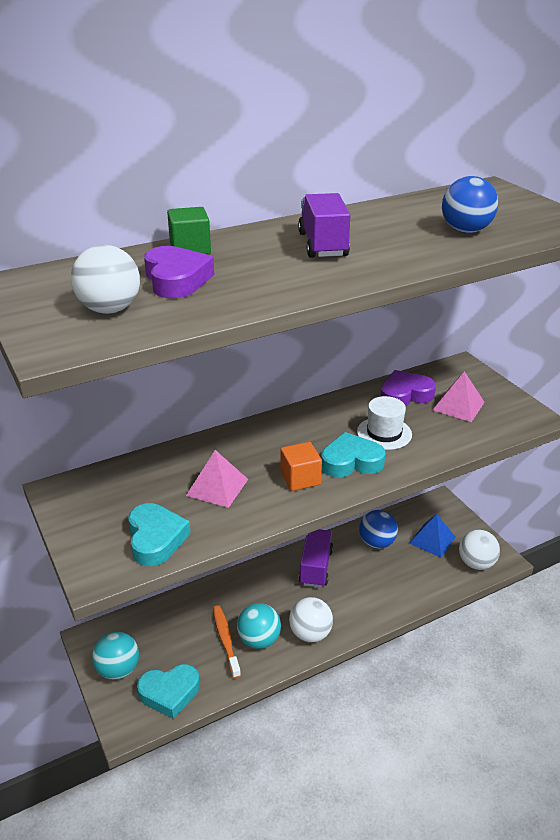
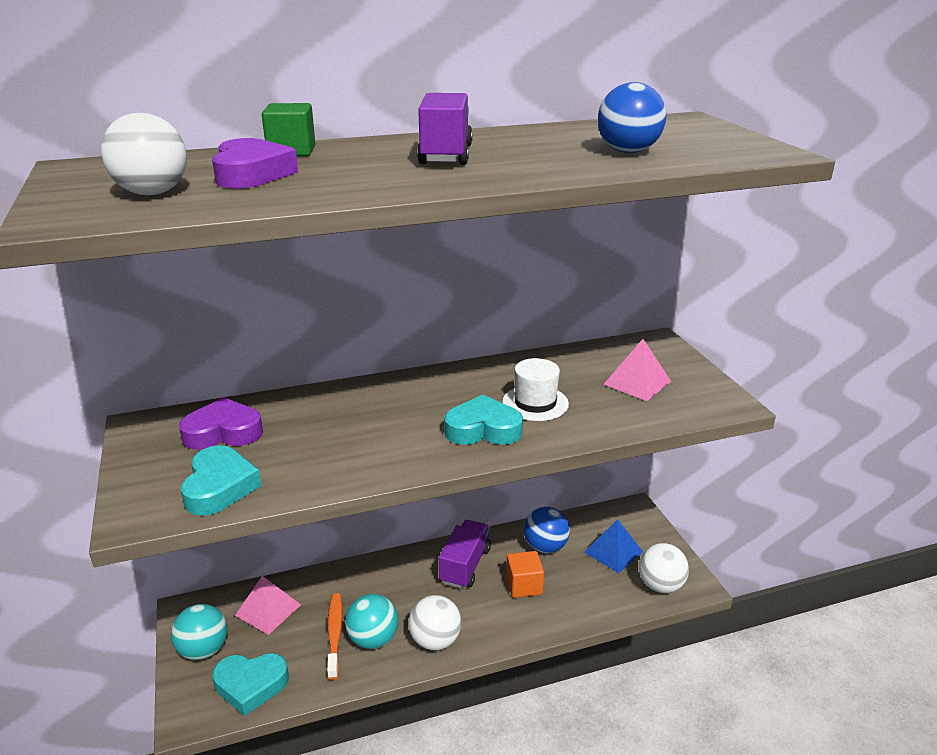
camera: 10 degrees right, 5 degrees down
(217, 487) = (315, 440): pink pyramid -> pink pyramid (268, 610)
(300, 478) = (415, 441): orange cube -> orange cube (524, 585)
(405, 395) = (577, 365): purple heart -> purple heart (223, 432)

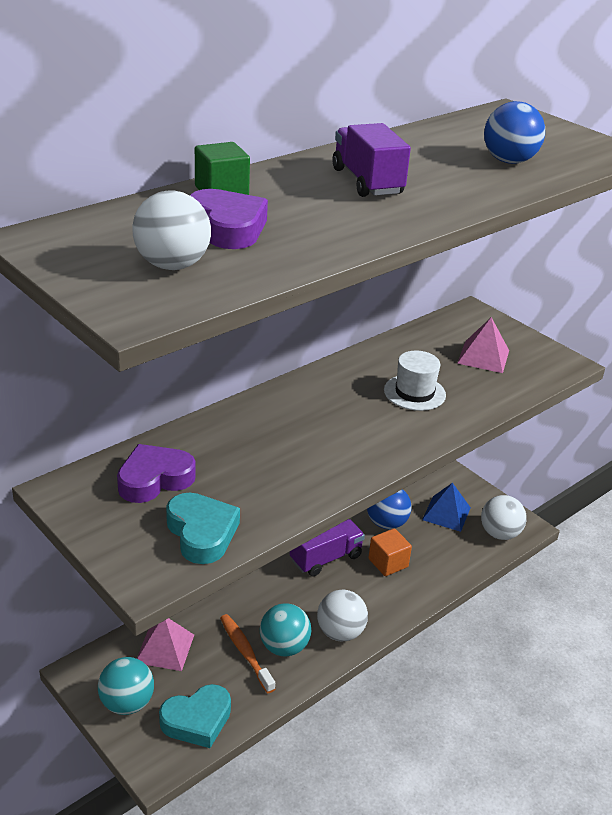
camera: 25 degrees left, 5 degrees up
(465, 566) = (326, 558): purple truck -> purple truck turned 60 degrees clockwise
(483, 429) = (390, 427): turquoise heart -> none

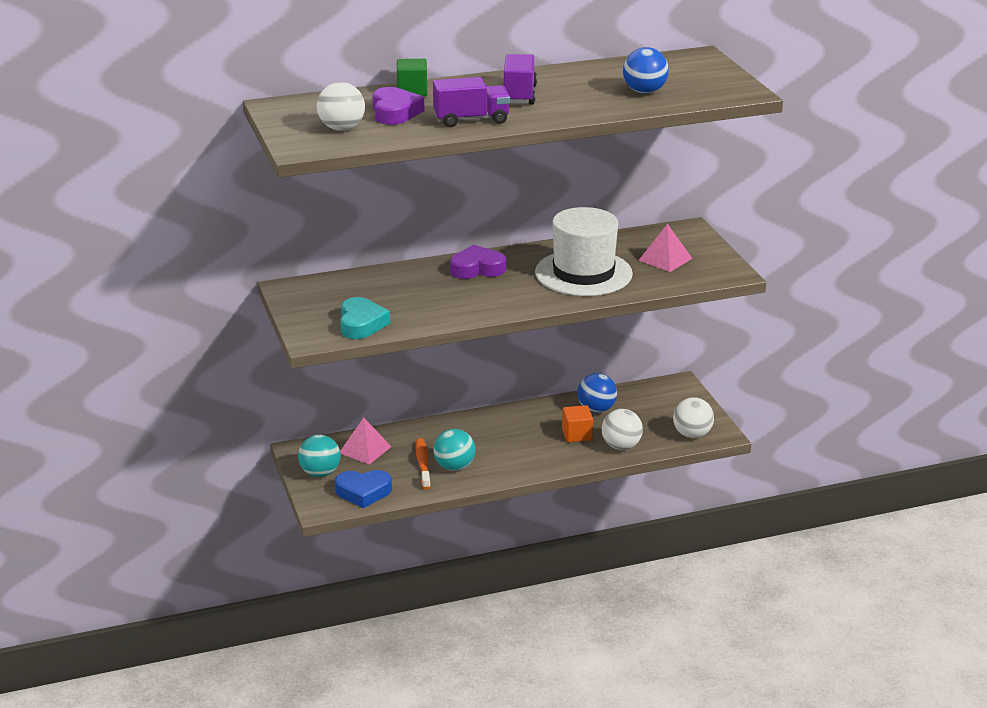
camera: 25 degrees right, 5 degrees down
(154, 479) = (351, 292): purple heart -> purple heart (477, 269)
(197, 720) = (363, 492): turquoise heart -> blue heart
(326, 558) = (527, 422): purple truck -> purple truck (471, 120)
(340, 632) = (504, 468): white ball -> white ball (621, 446)
(414, 392) = (583, 273): white hat -> white hat, size x1.91
(446, 513) = (655, 413): blue pyramid -> none

